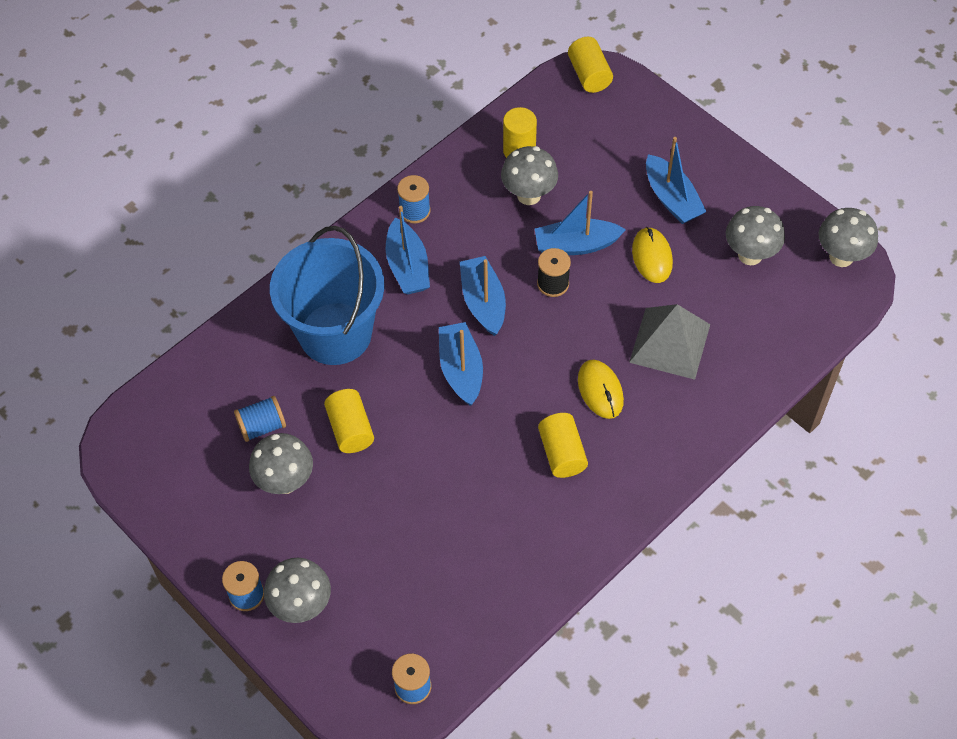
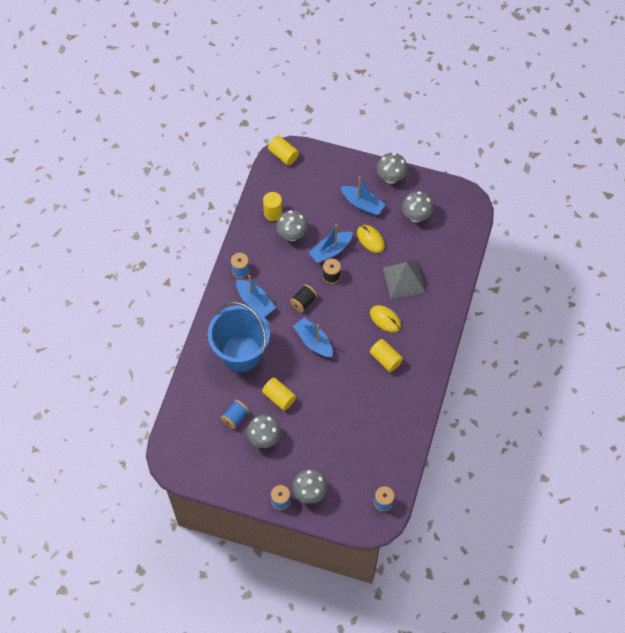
camera: 30 degrees left, 5 degrees up
(483, 302) = (303, 302): blue boat -> black spool
(841, 257) = (458, 197): grey mushroom -> grey mushroom (391, 178)

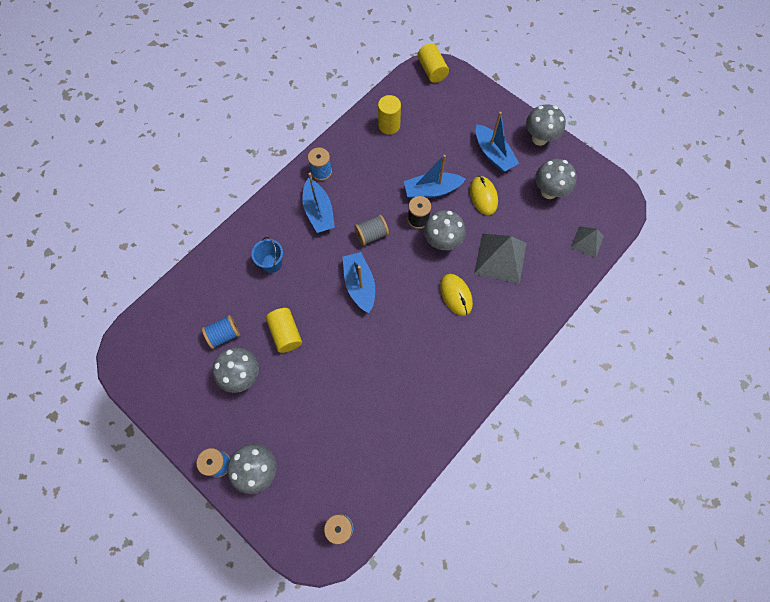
camera: 25 degrees right, 5 degrees up
(241, 353) = (272, 263): blue bucket -> blue bucket, size x0.40
(292, 235) = (397, 157): grey mushroom -> grey mushroom (442, 242)
(303, 302) = (372, 235): black spool -> grey spool
(385, 359) = (433, 343): yellow cylinder -> none
(459, 242) = (587, 242): none -> grey pyramid

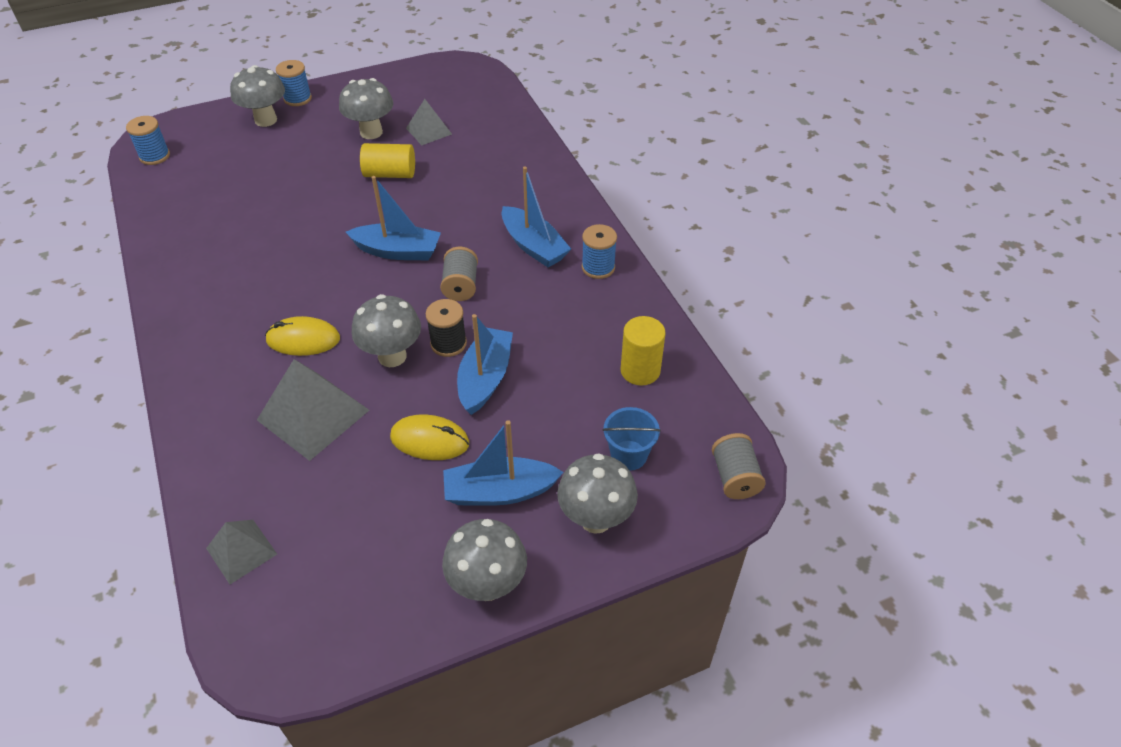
camera: 115 degrees right, 20 degrees down
(224, 335) = (429, 131): blue spool -> grey pyramid
(272, 263) = (489, 186): blue bucket -> blue bucket (628, 455)
(319, 212) = (534, 246): blue boat -> blue boat turned 135 degrees counterclockwise
(432, 70) = (735, 477): yellow cylinder -> grey spool
(549, 192) = (371, 541): grey mushroom -> grey mushroom (596, 519)

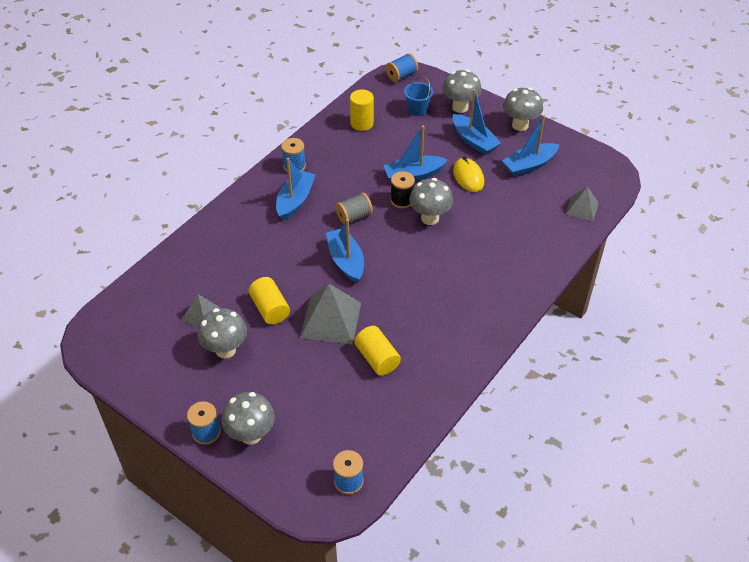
camera: 120 degrees left, 0 degrees up
(248, 222) = (377, 358): none -> yellow cylinder
(303, 339) = (450, 263): yellow mouse -> none
(313, 415) = (493, 227): grey pyramid -> grey pyramid (331, 320)
(386, 536) = (529, 165): none -> blue boat
(735, 477) = (401, 76): grey spool -> blue spool

